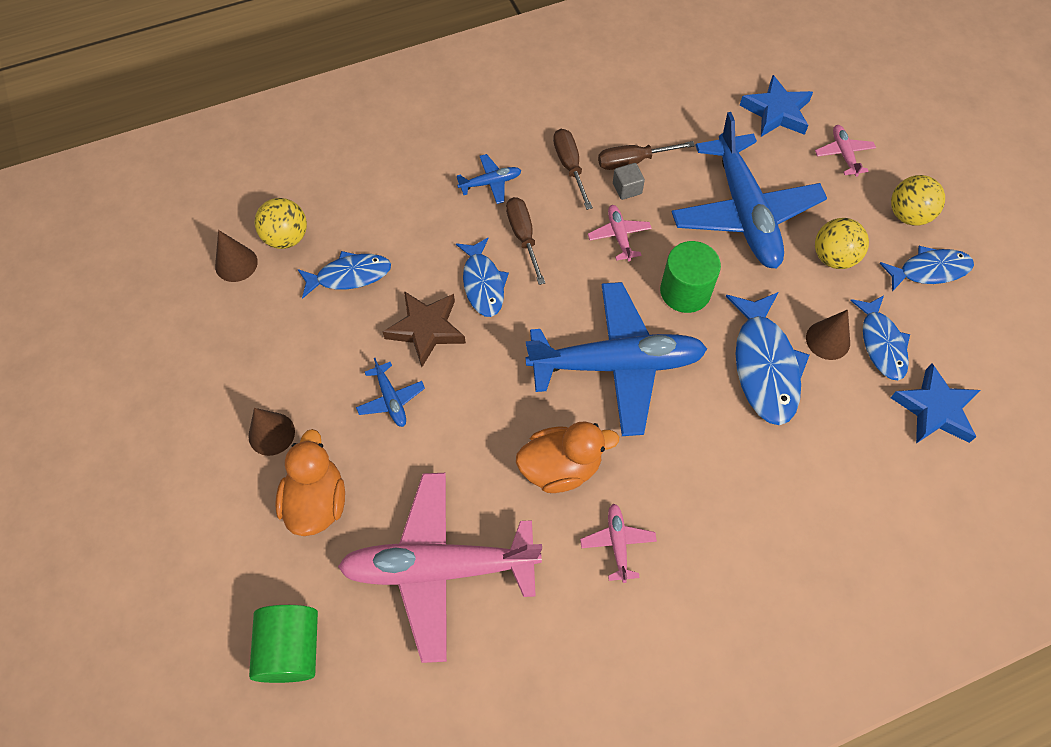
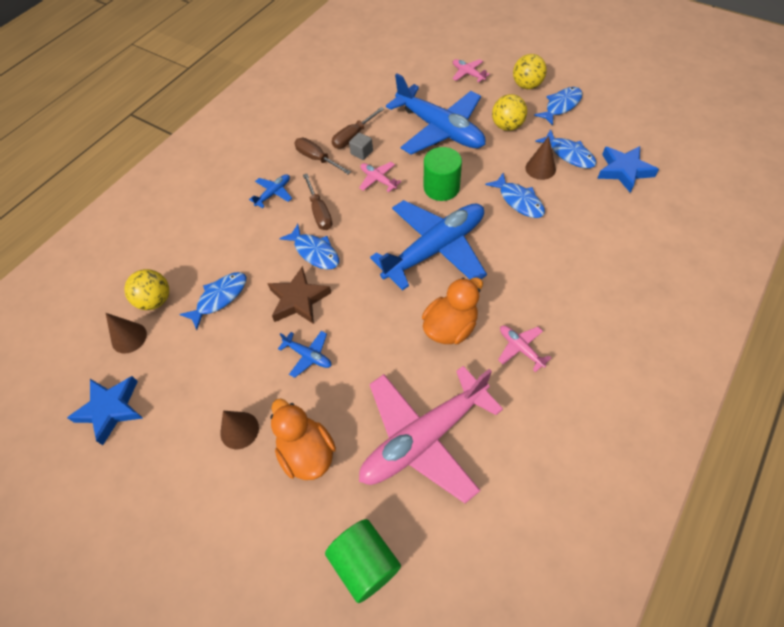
camera: 30 degrees left, 5 degrees down
(523, 237) = (319, 212): brown screwdriver -> brown screwdriver turned 150 degrees counterclockwise
(764, 366) = (519, 201): blue fish -> blue fish, size x0.65
(776, 112) = (414, 71): blue star -> blue star (110, 409)

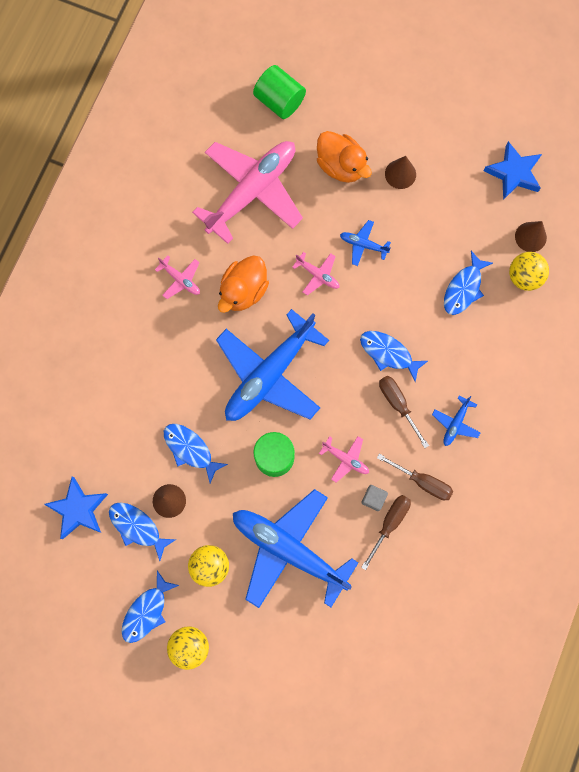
camera: 165 degrees right, 20 degrees up
(298, 300) = (388, 298): brown star -> none
(468, 74) = (267, 661): pink plane -> pink plane (318, 275)

